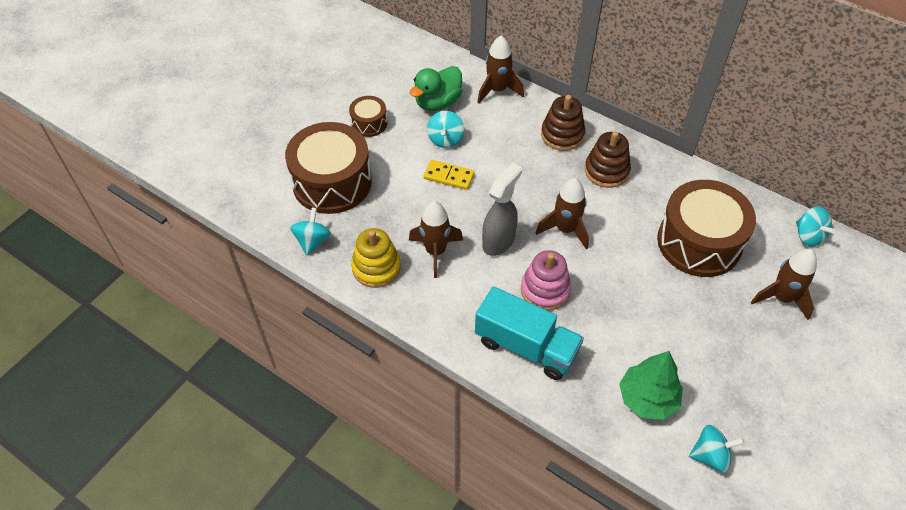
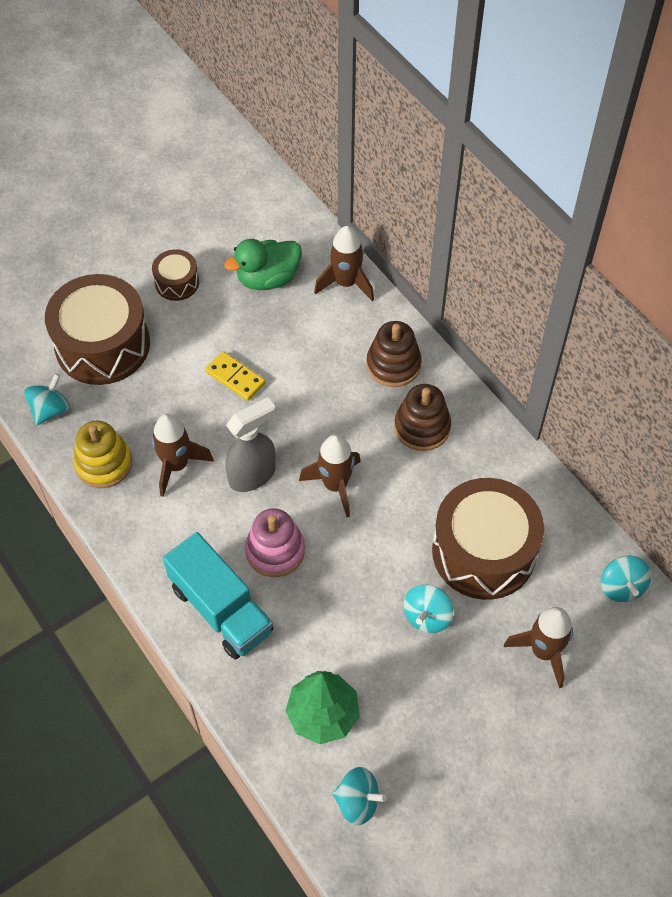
camera: 20 degrees right, 5 degrees up
(445, 139) = (254, 329): turquoise spinning top -> turquoise spinning top (427, 616)

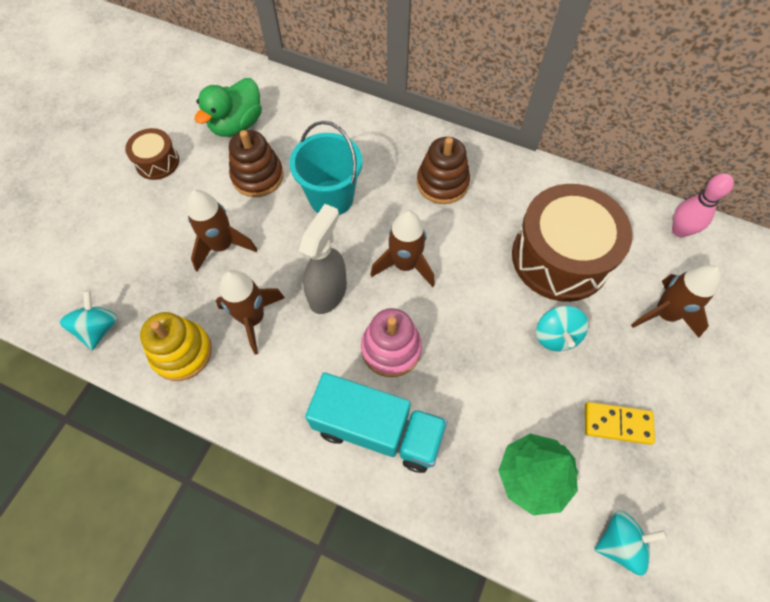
camera: 30 degrees left, 5 degrees up
(102, 345) = (118, 245): brown drum -> none
(235, 378) = (259, 217): yellow domino -> yellow domino (617, 424)
(309, 391) = (331, 198): none -> turquoise bucket
(346, 283) = (305, 100): brown rocket -> brown rocket (222, 246)
(393, 365) = (386, 145): brown stacking toy -> brown stacking toy (257, 176)
(621, 587) = (680, 230): turquoise spinning top -> pink bowling pin

